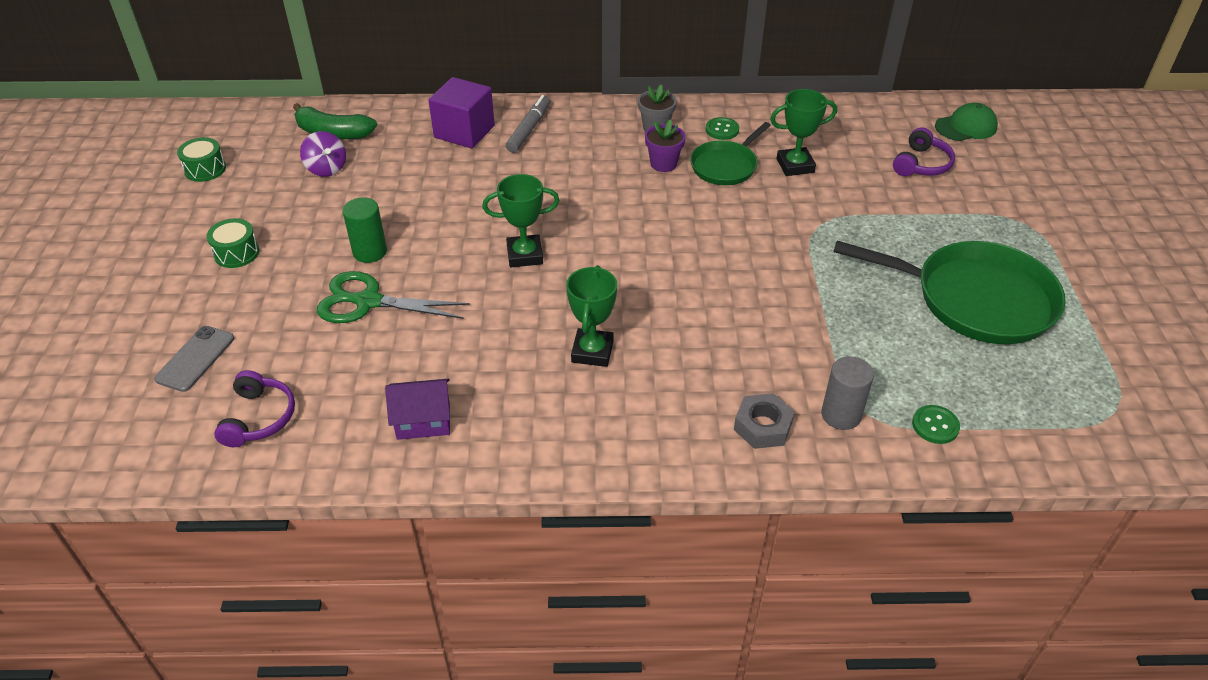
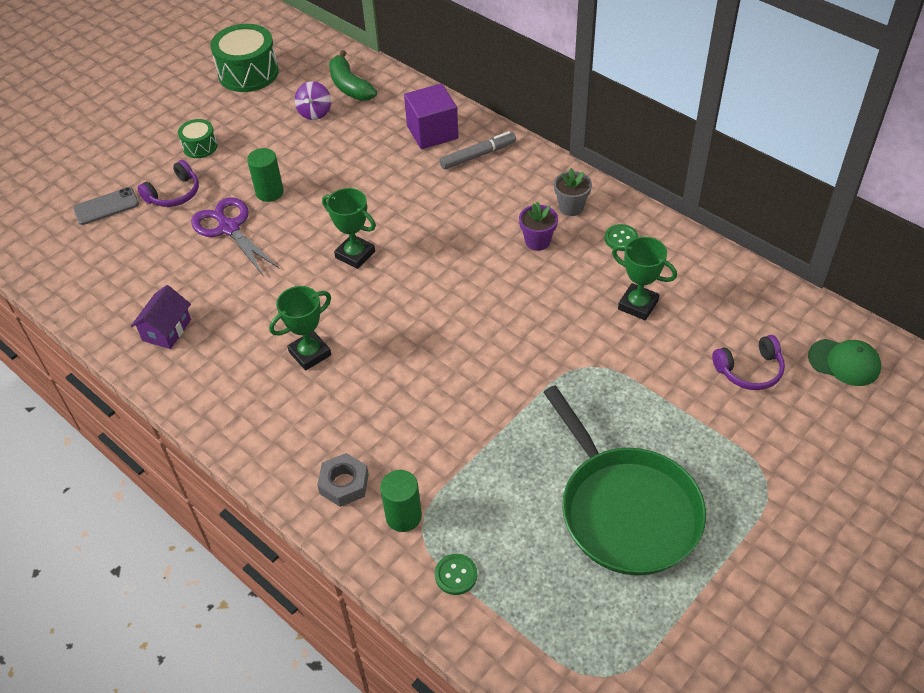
camera: 45 degrees right, 5 degrees up
(205, 169) = (248, 73): green drum -> green drum, size x1.87
(259, 418) = (94, 267): purple headphones -> purple headphones (174, 194)
(368, 302) = (229, 228): green scissors -> purple scissors
(423, 421) = (167, 330): purple house -> purple house turned 75 degrees clockwise
(725, 166) = (582, 271): green pan -> none
(841, 415) = (403, 516): grey cylinder -> green cylinder

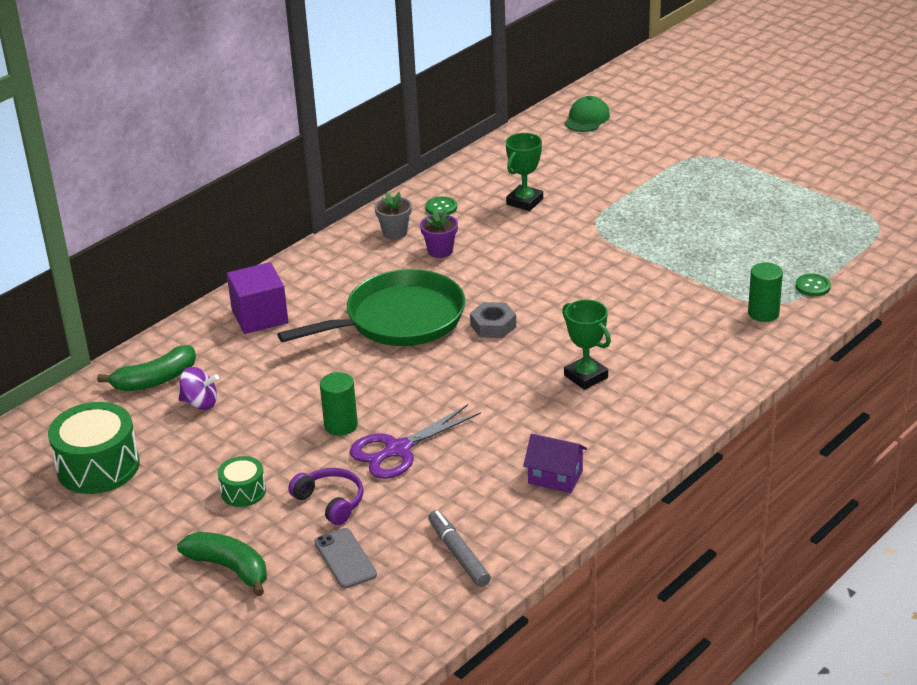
camera: 90 degrees left, 15 degrees down
(116, 149) = (229, 568): none -> green banana
(344, 484) = (736, 346): grey nut -> grey nut (493, 326)
(355, 255) = (449, 358): green trophy -> none
(478, 155) = (306, 286): grey marker -> grey marker (458, 554)
(626, 510) = (739, 212): green pan -> green pan (399, 319)
(749, 370) = (596, 156): purple headphones -> none

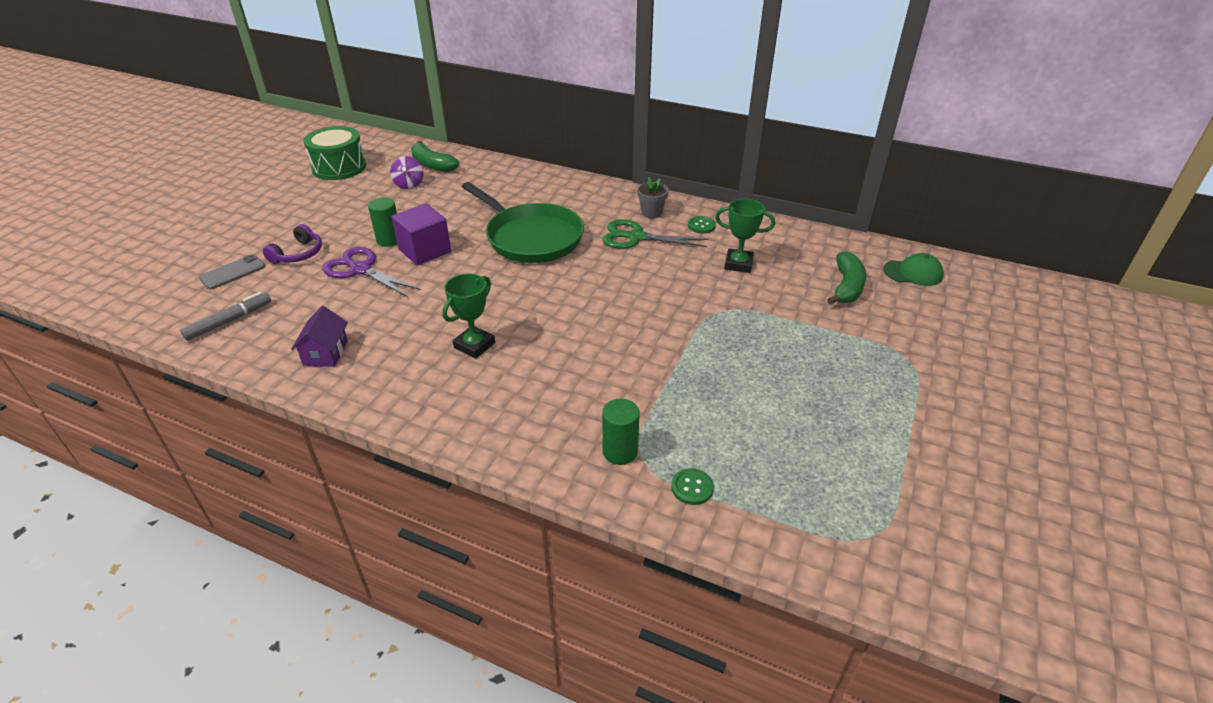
camera: 70 degrees right, 5 degrees up
(229, 568) = (230, 231): green banana -> green banana (846, 287)
(243, 491) = (312, 219): green drum -> none
(260, 317) = (515, 183): purple cube -> purple cube (425, 250)
(440, 251) = (636, 237): purple flower pot -> green scissors
(493, 326) = (537, 282): grey nut -> none

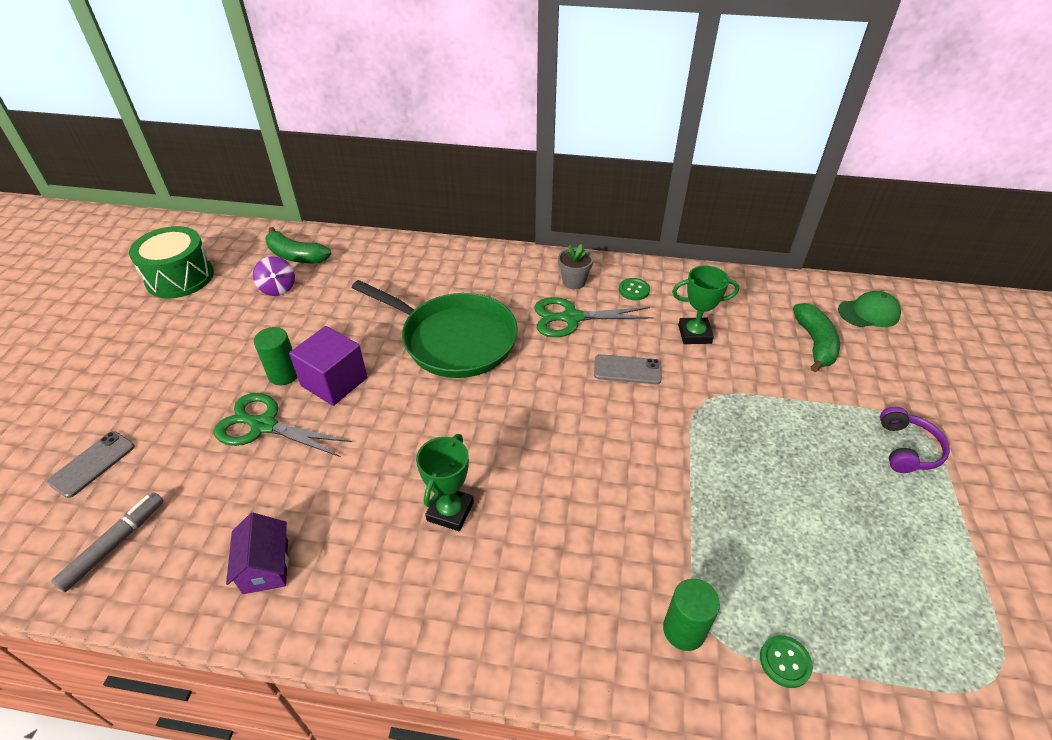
camera: 15 degrees left, 5 degrees up
(298, 254) = (172, 417): purple headphones -> purple headphones (907, 449)
(361, 269) = (264, 426): purple scissors -> green scissors
(665, 279) = (627, 370): none -> grey phone

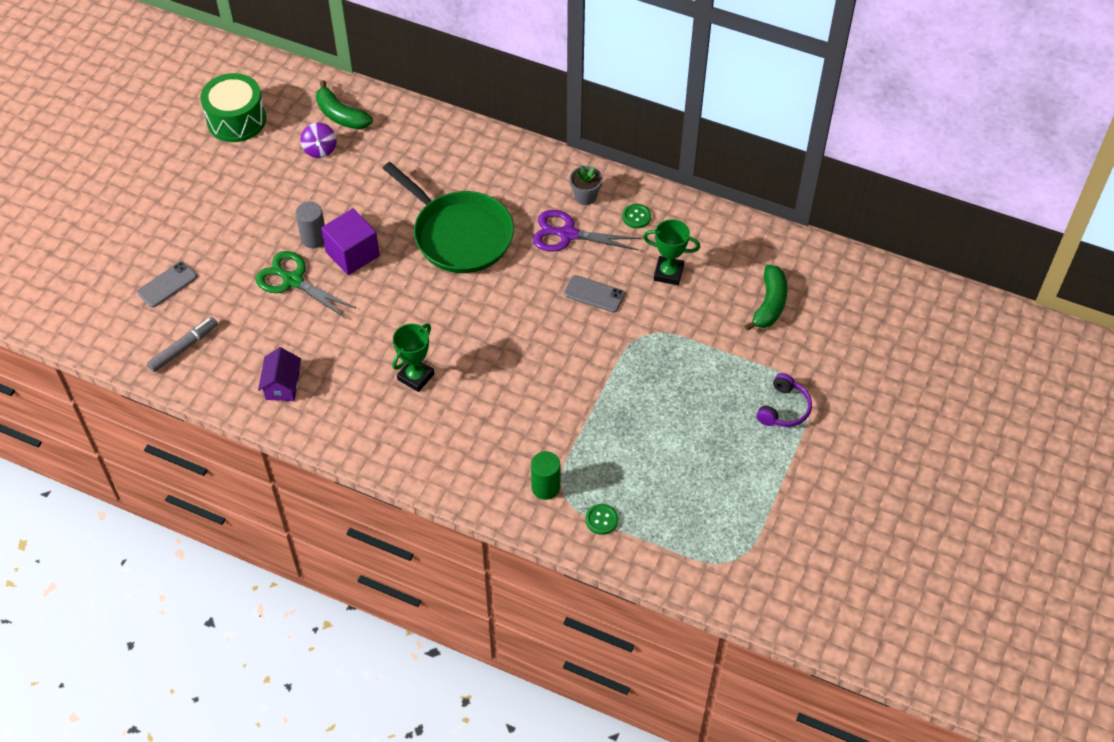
camera: 15 degrees right, 10 degrees up
(284, 374) = (314, 238): green cylinder -> grey cylinder
(572, 318) = (568, 234): green scissors -> purple scissors
(868, 313) = (839, 285): green cap -> none

